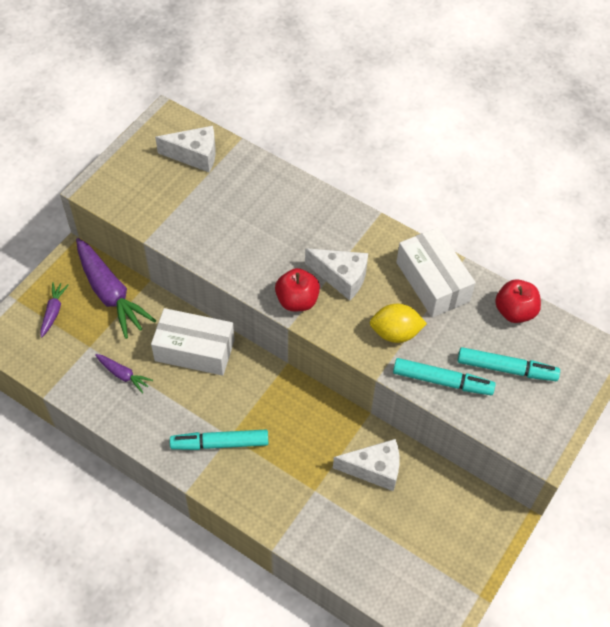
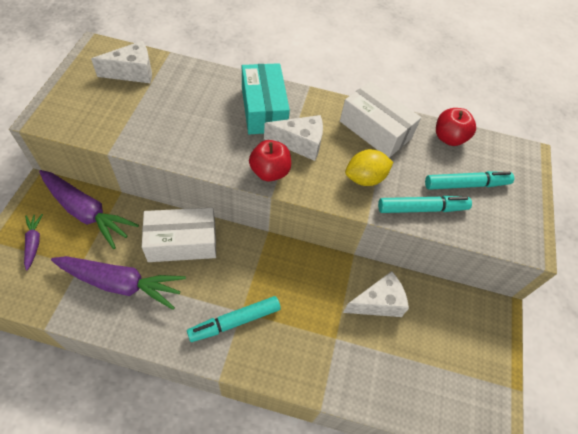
camera: 25 degrees left, 0 degrees up
(123, 375) = (121, 284): purple carrot -> purple carrot, size x2.06
(318, 229) = (263, 109): none -> turquoise box

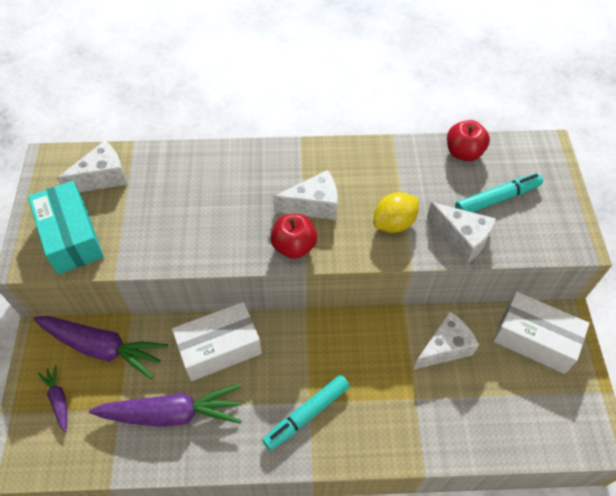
camera: 10 degrees left, 0 degrees up
(263, 109) = (261, 178): turquoise box -> turquoise box (71, 237)
(375, 130) = (386, 166): white box -> white box (534, 339)
(422, 209) = (461, 238): turquoise marker -> white cheese

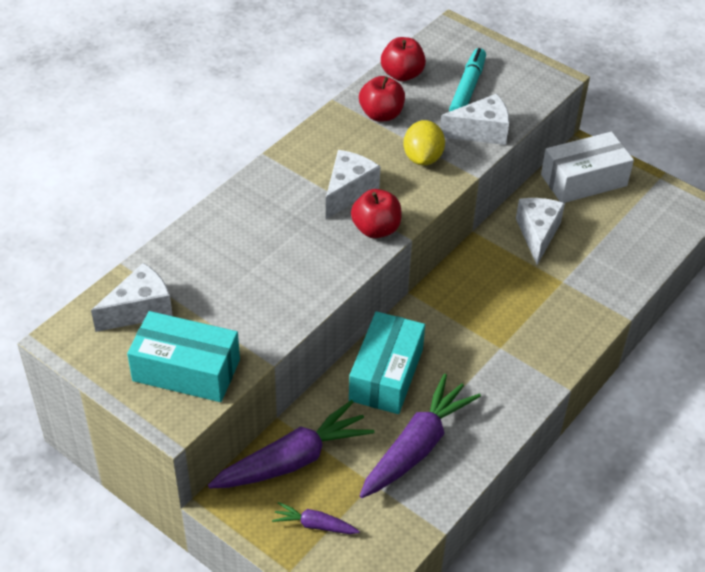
camera: 50 degrees left, 10 degrees down
(102, 177) = (140, 310): white cheese -> white cheese turned 45 degrees clockwise
(219, 348) = (386, 375): white box -> turquoise box
(306, 414) = (509, 356): turquoise marker -> none
(409, 170) = (381, 114): none -> red apple

